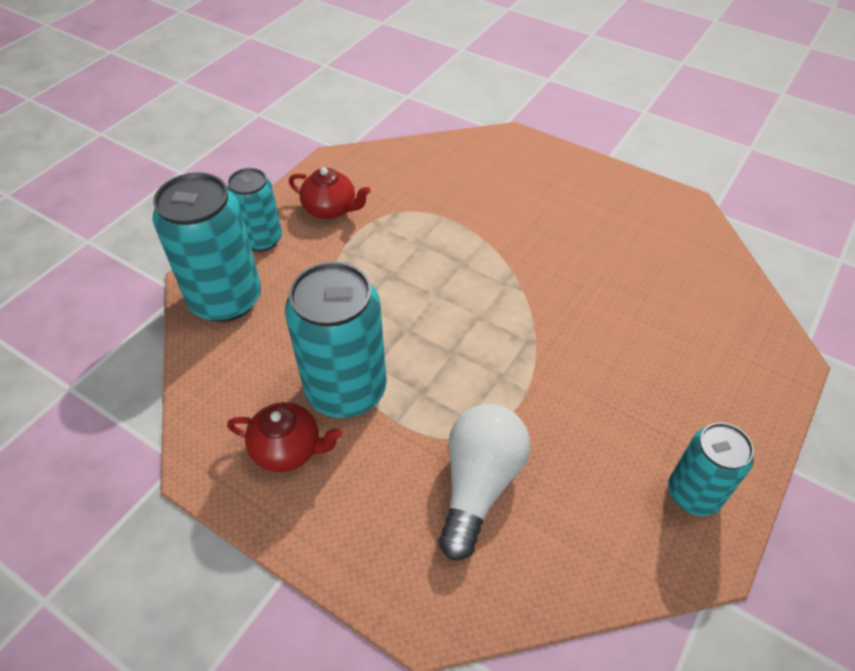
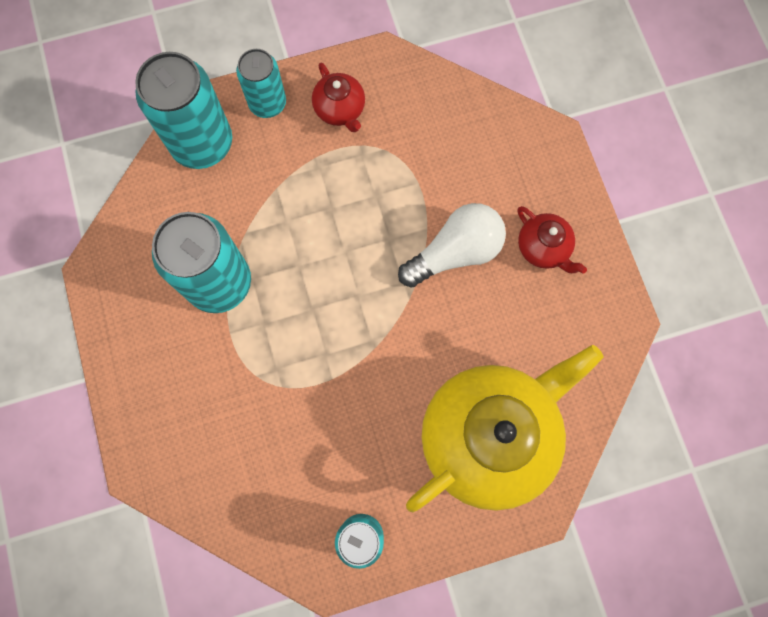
camera: 40 degrees right, 25 degrees up
(288, 449) = (151, 298): red teapot -> red teapot (543, 248)
(479, 484) = (239, 417): white light bulb -> white light bulb (455, 252)
(693, 338) = (489, 435): none -> yellow teapot

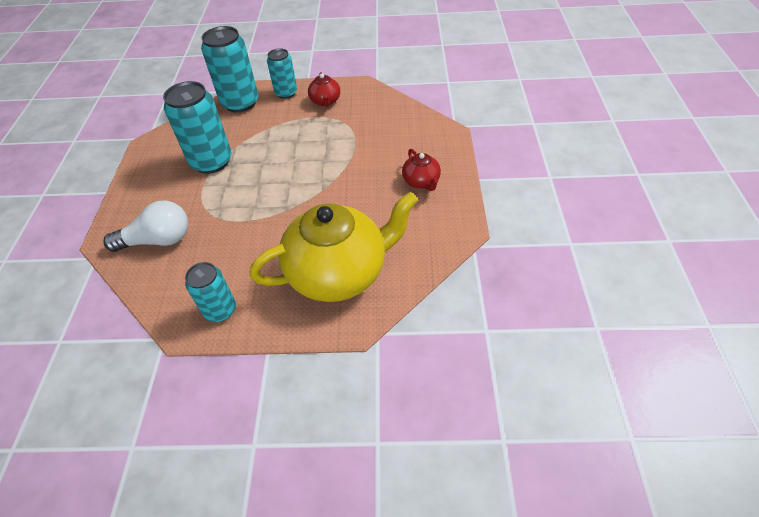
camera: 20 degrees right, 25 degrees down
(455, 252) = (362, 173): white light bulb -> white light bulb (158, 240)

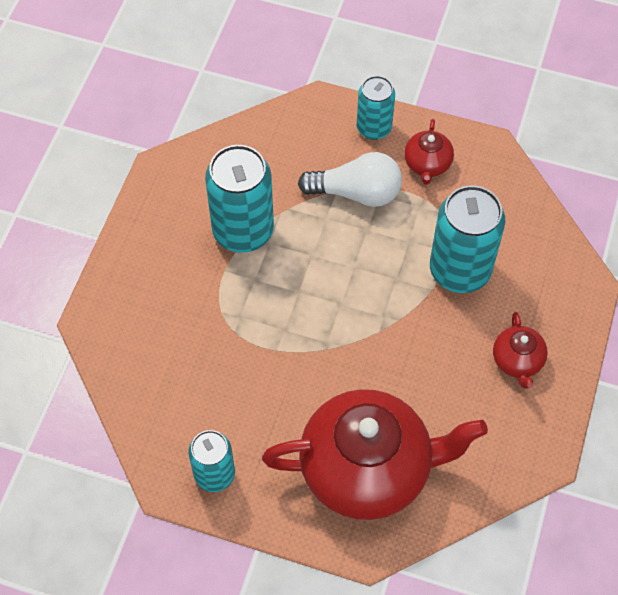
camera: 15 degrees right, 10 degrees up
(158, 240) = (155, 344): white light bulb -> white light bulb (356, 193)
(240, 103) = (303, 128): turquoise can -> turquoise can (460, 270)
(339, 272) = (368, 469): yellow teapot -> red teapot

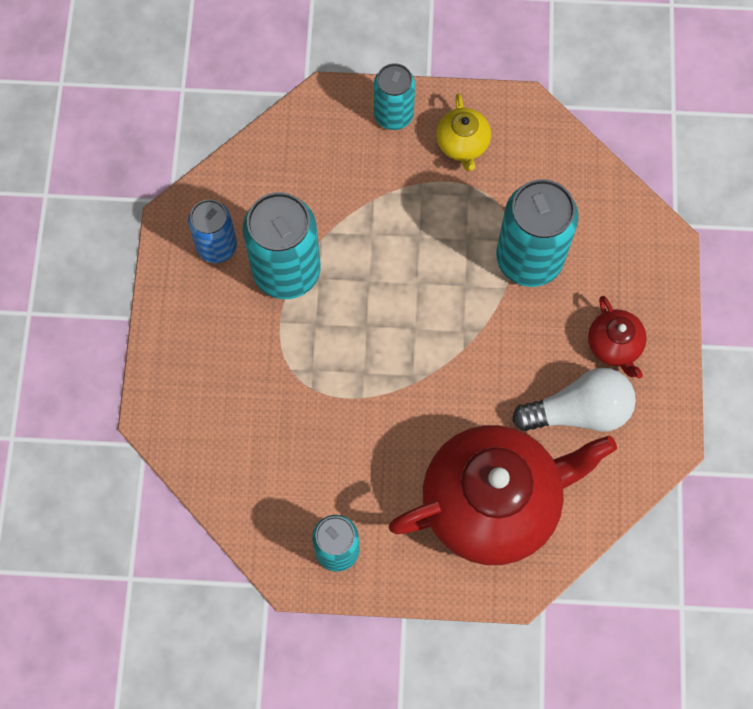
camera: 15 degrees left, 10 degrees up
(190, 197) = (217, 246): none -> blue can
(356, 193) = (396, 196): white light bulb -> white light bulb (578, 411)
(427, 164) = (462, 144): red teapot -> yellow teapot

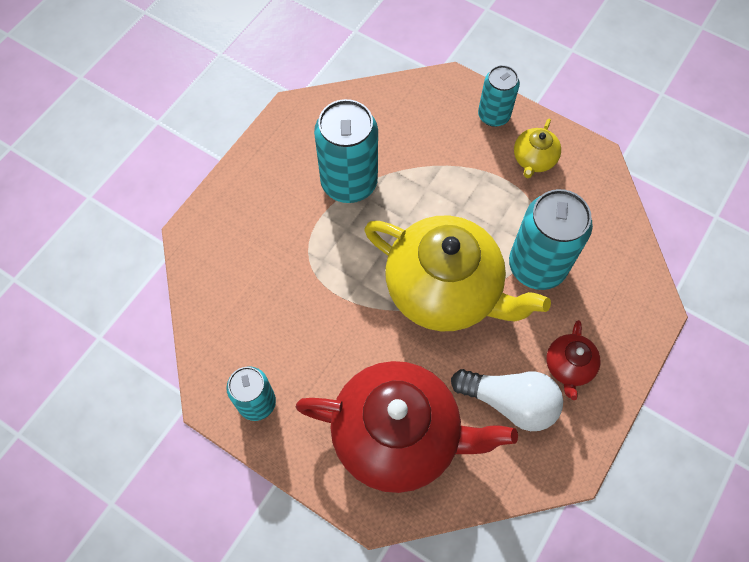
camera: 30 degrees right, 5 degrees down
(217, 246) = (311, 141): blue can -> none
(453, 334) = (445, 290): none -> yellow teapot

